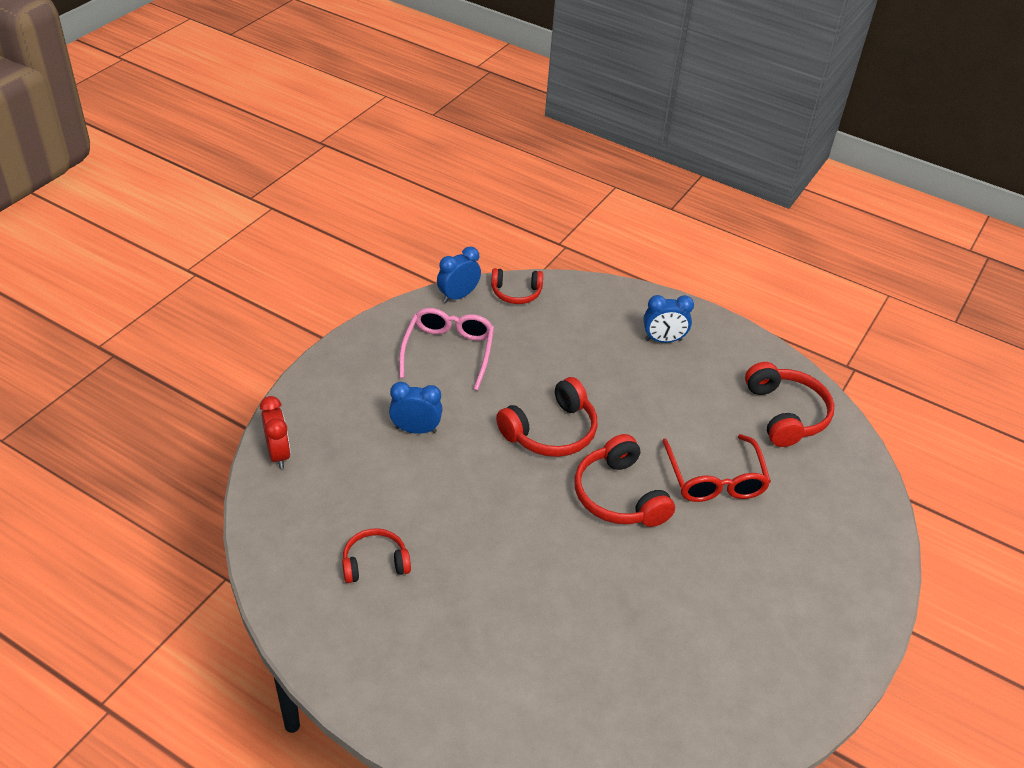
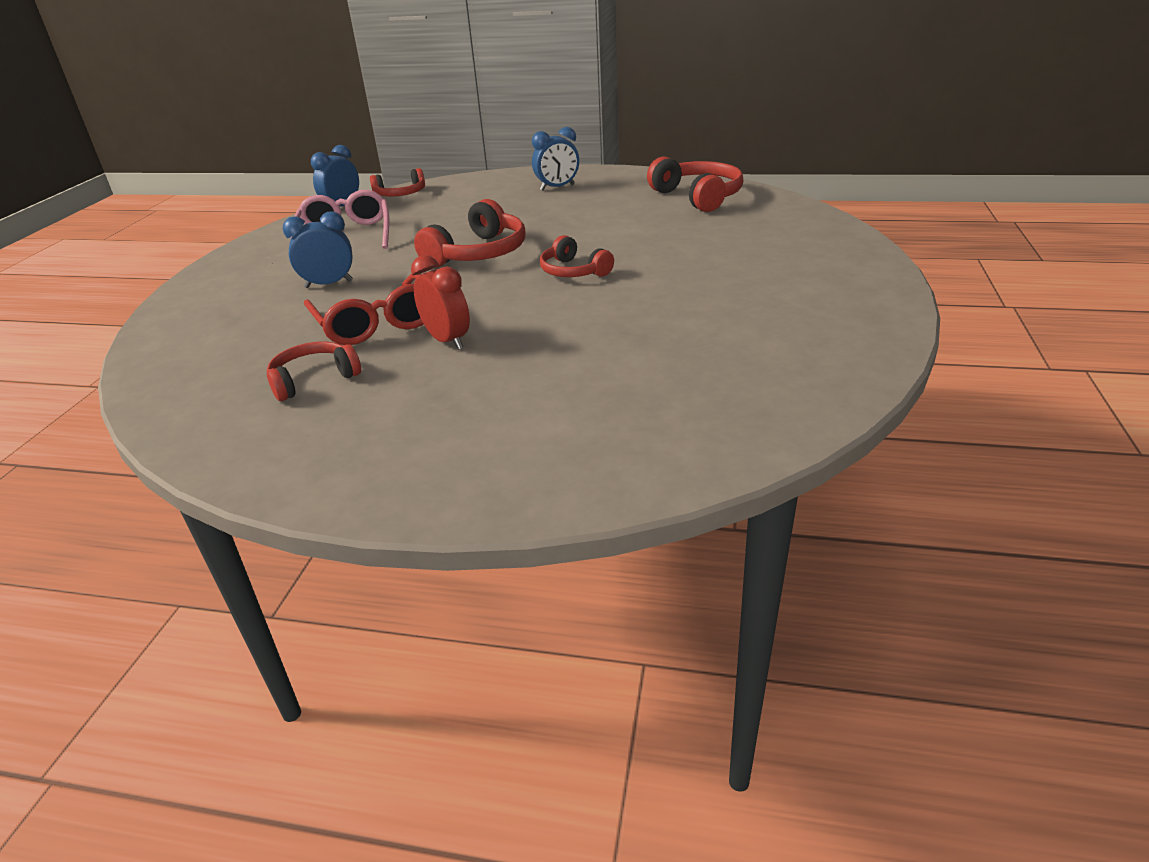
camera: 15 degrees left, 10 degrees down
(278, 454) = (164, 335): red clock -> red clock (447, 340)
(619, 495) = (573, 271): red headphones -> red headphones, size x0.63
(714, 479) = (661, 241): red glasses -> red glasses (376, 323)

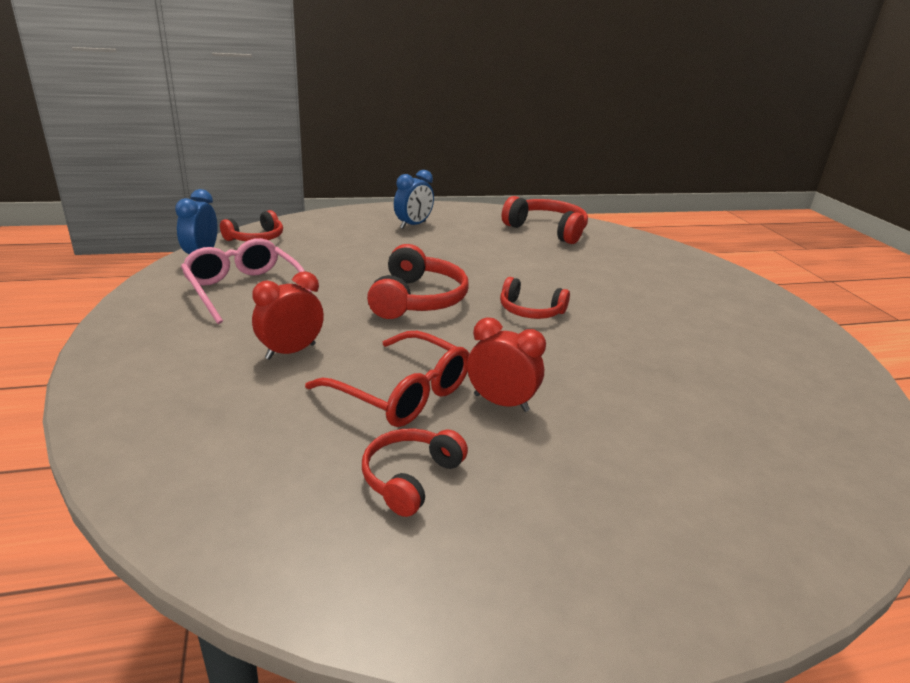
camera: 30 degrees left, 5 degrees down
(329, 284) = (291, 351): blue clock -> red clock

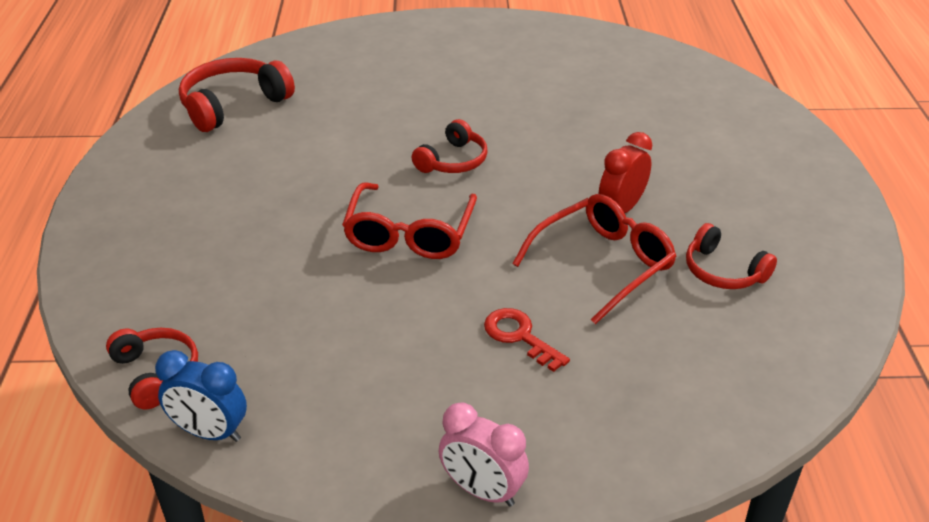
camera: 75 degrees left, 10 degrees up
(115, 343) = (482, 491): none -> pink clock
(244, 290) = (349, 379): pink glasses -> none
(291, 351) = (519, 336): red clock -> red key
(413, 225) = (168, 211): blue clock -> none
(417, 299) = (409, 233): red headphones -> red glasses

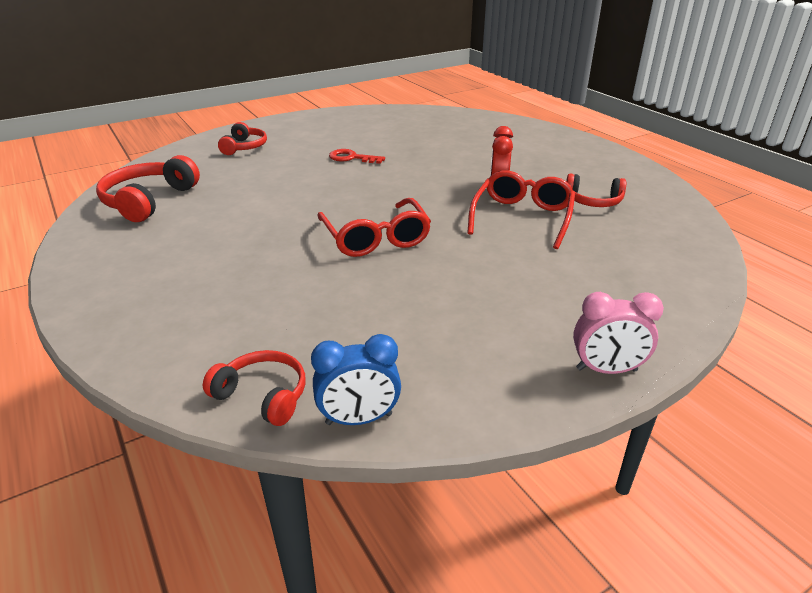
camera: 30 degrees left, 5 degrees down
(453, 161) = (360, 191): red headphones -> red headphones (244, 147)
(519, 336) = (518, 271): red key -> red key (351, 158)

